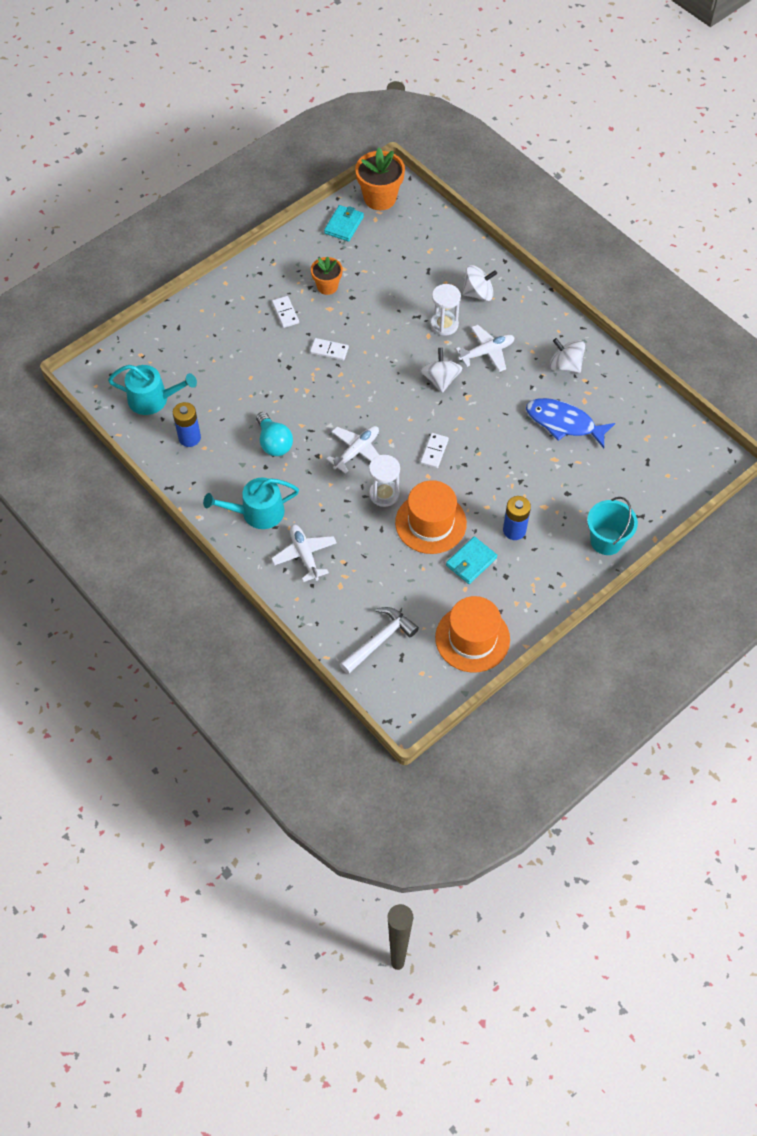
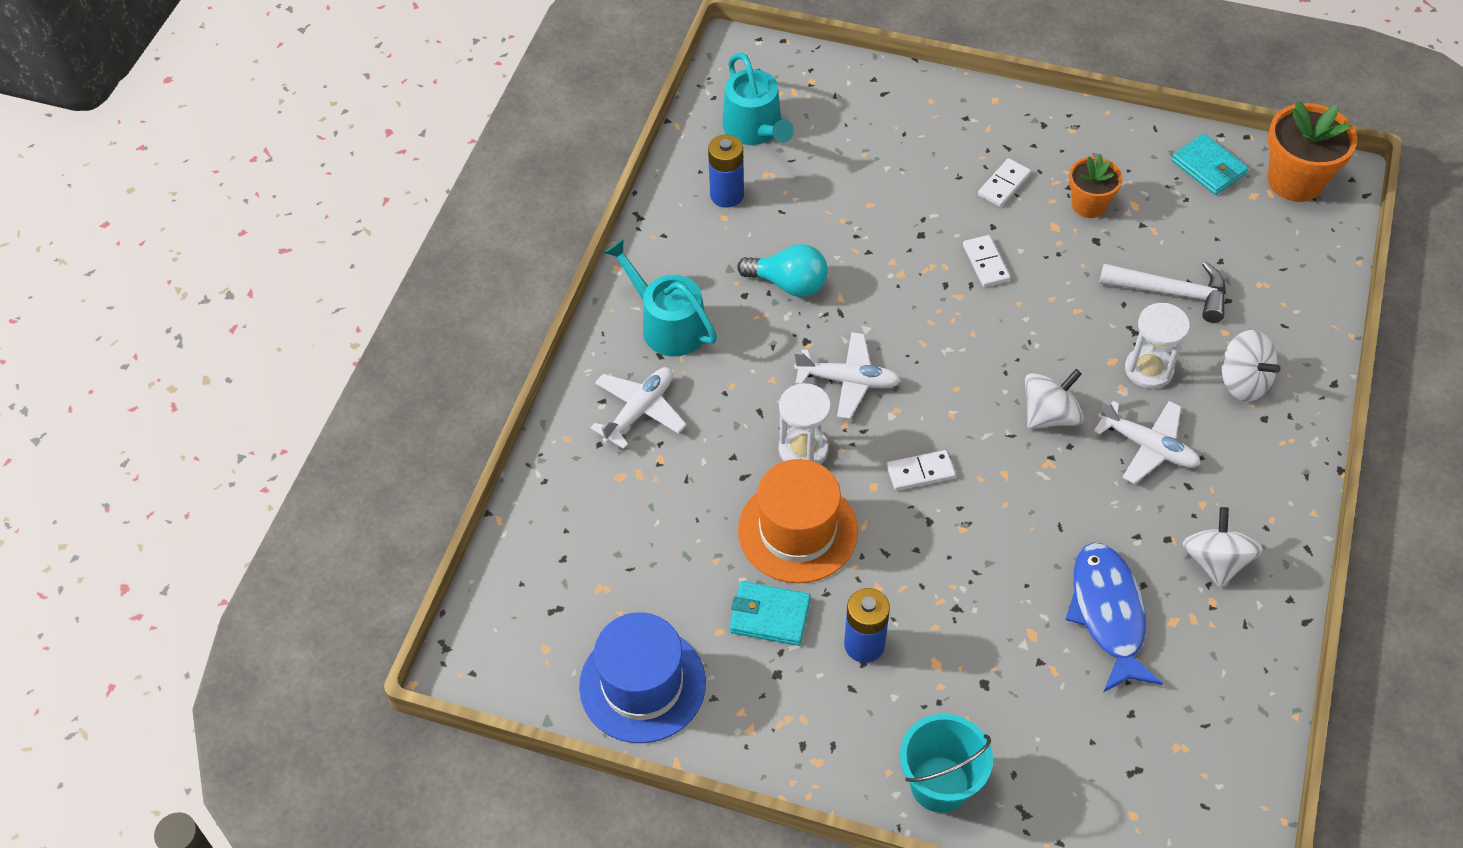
camera: 60 degrees right, 5 degrees down
(274, 442) = (788, 284): turquoise light bulb -> turquoise light bulb turned 105 degrees counterclockwise
(344, 225) = (1208, 167): turquoise wallet -> turquoise wallet turned 60 degrees clockwise
(380, 640) = (565, 569): white hammer -> white hammer (1171, 293)
(472, 638) = (642, 684): orange hat -> blue hat

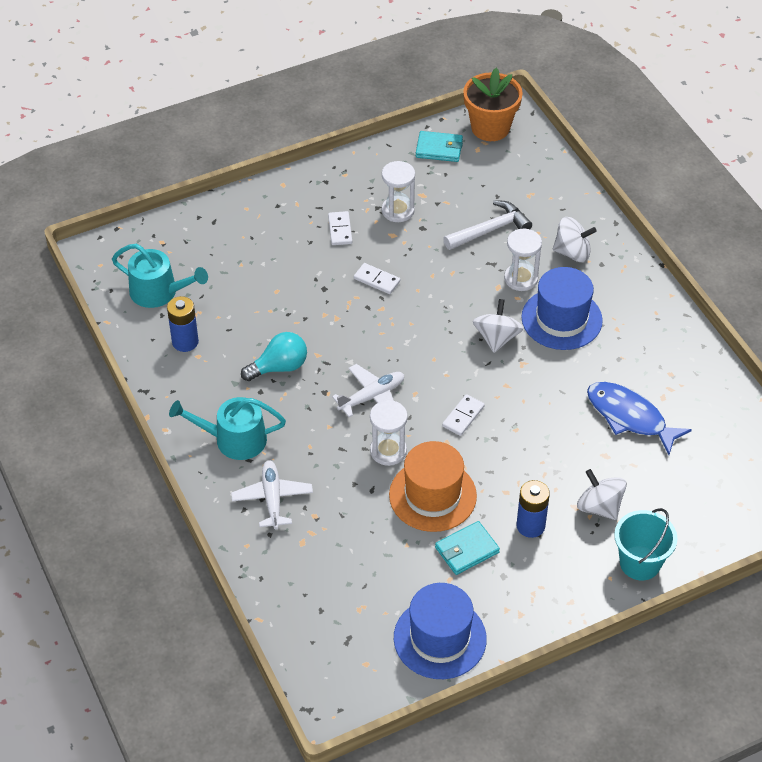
camera: 45 degrees left, 5 degrees down
(1088, 205) = (398, 211): orange flower pot -> white hourglass
(1148, 447) = (561, 319): white plane -> blue hat
(1215, 561) = (652, 353): white spinning top -> white spinning top (599, 507)

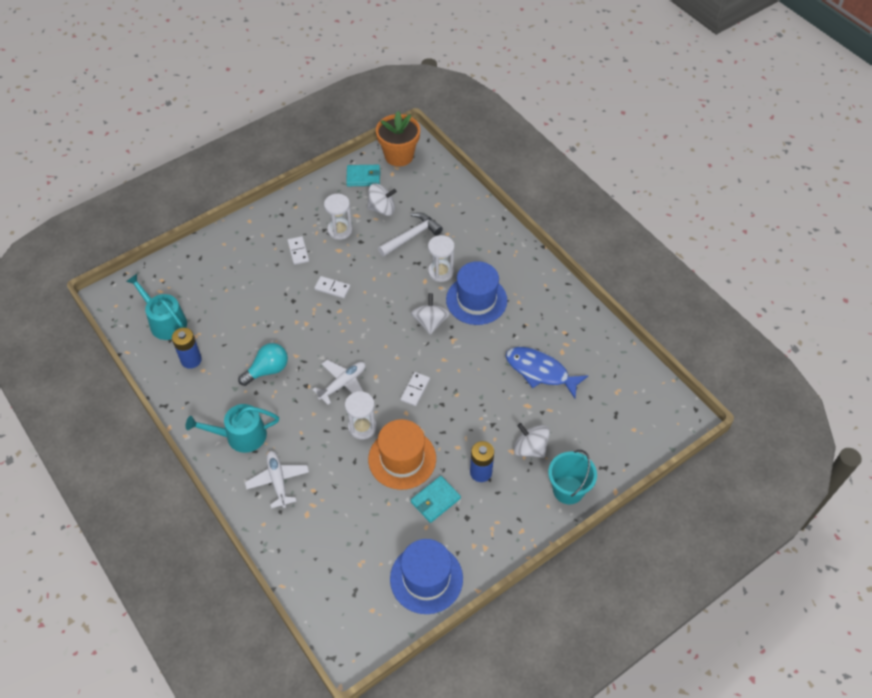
camera: 10 degrees left, 5 degrees up
(159, 292) = (165, 321): turquoise watering can -> turquoise watering can turned 150 degrees counterclockwise
(572, 252) = (475, 246): white spinning top -> white spinning top (382, 209)

